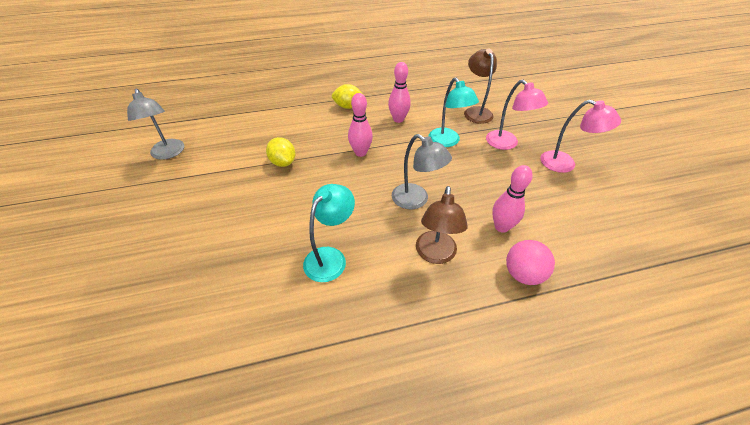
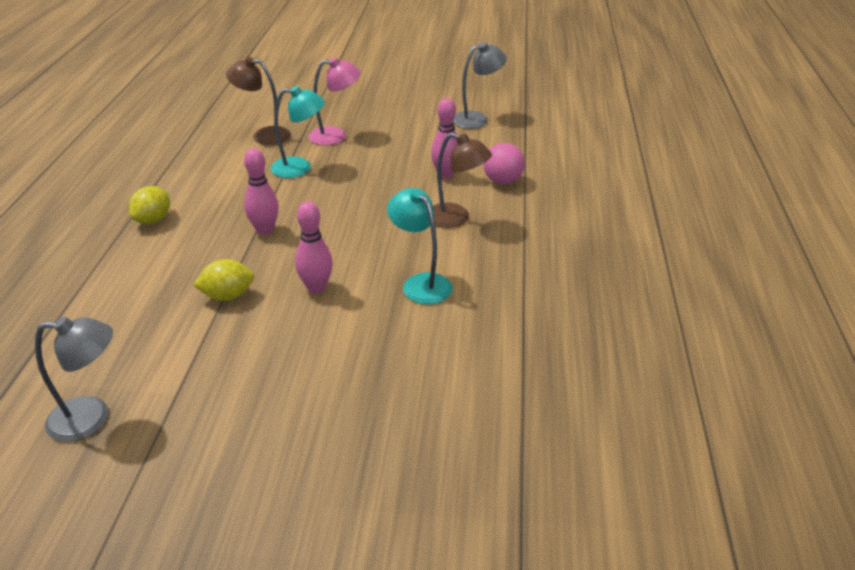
camera: 70 degrees left, 10 degrees down
(398, 119) = (224, 188): pink bowling pin -> pink bowling pin (316, 288)
(416, 200) = (377, 211): grey lamp -> grey lamp (477, 119)
(565, 164) = (391, 117): pink lamp -> none

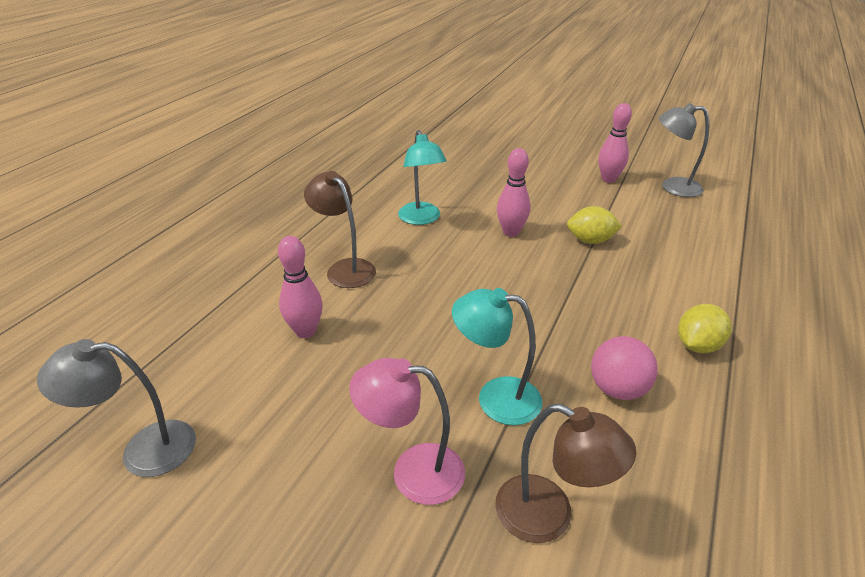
camera: 160 degrees left, 0 degrees up
(265, 230) = (554, 300): pink bowling pin -> pink bowling pin (608, 179)
(502, 181) = (250, 304): pink ball -> pink ball (617, 389)

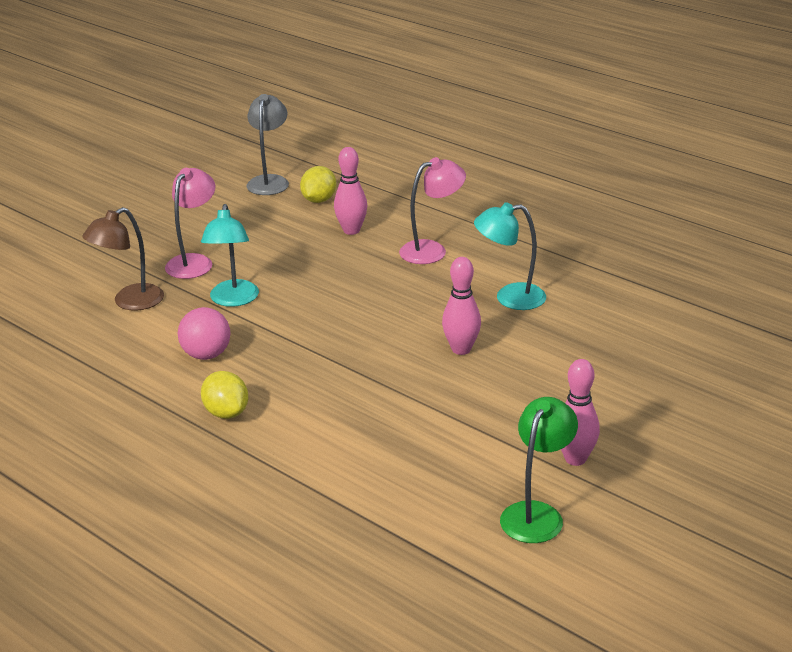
camera: 105 degrees right, 5 degrees down
(345, 268) = (432, 250): brown lamp -> pink lamp
(495, 397) = (233, 300): turquoise lamp -> turquoise lamp turned 150 degrees clockwise
(590, 240) = (423, 399): yellow lemon -> yellow lemon (319, 200)
(672, 187) = (536, 514): grey lamp -> green lamp

